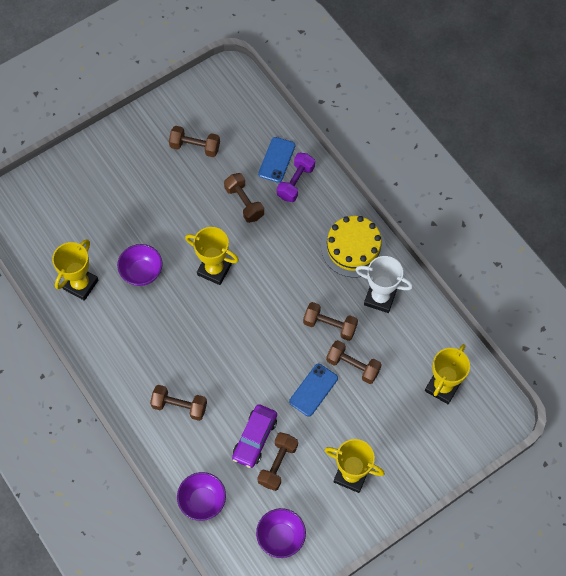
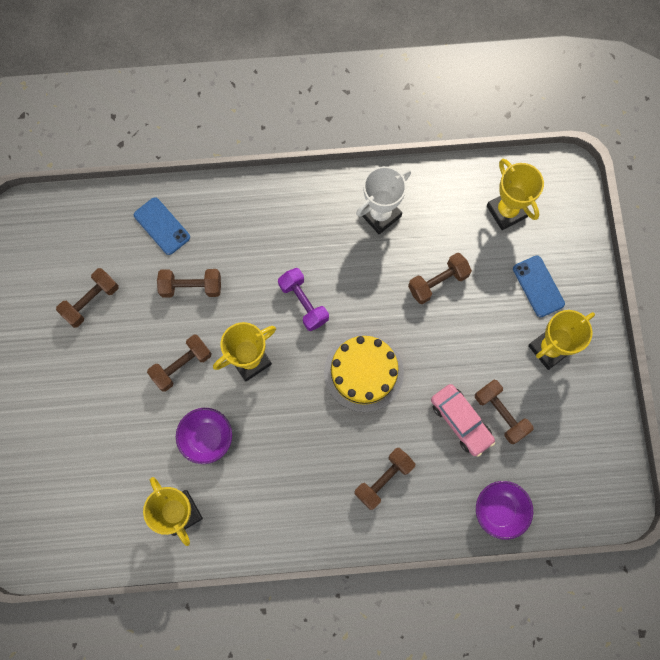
camera: 60 degrees left, 10 degrees up
(255, 438) = (461, 421): purple car -> pink car
(281, 537) = (577, 452): purple bowl -> none
(295, 182) = (201, 222): purple dumbbell -> purple dumbbell (303, 303)
(313, 390) = (441, 334): blue phone -> blue phone (538, 286)
(330, 325) = (381, 279): brown dumbbell -> brown dumbbell (182, 365)
(353, 247) = (310, 208): yellow cake -> yellow cake (363, 372)

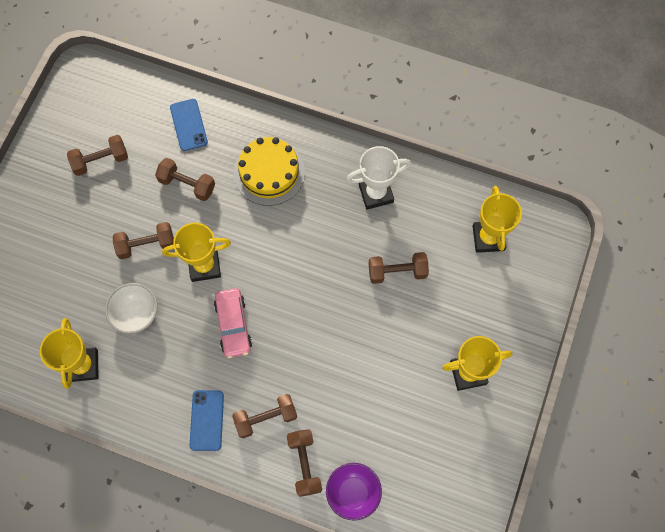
camera: 25 degrees right, 5 degrees down
(207, 438) = (136, 314): purple bowl -> white bowl
(303, 303) = (273, 238): purple dumbbell -> none
(363, 372) = (295, 319): yellow cake -> yellow cake (269, 172)
(461, 421) = (358, 399): pink car -> pink car (233, 325)
(500, 414) = (396, 409): brown dumbbell -> brown dumbbell (304, 464)
(538, 286) = (485, 314): blue phone -> blue phone (207, 420)

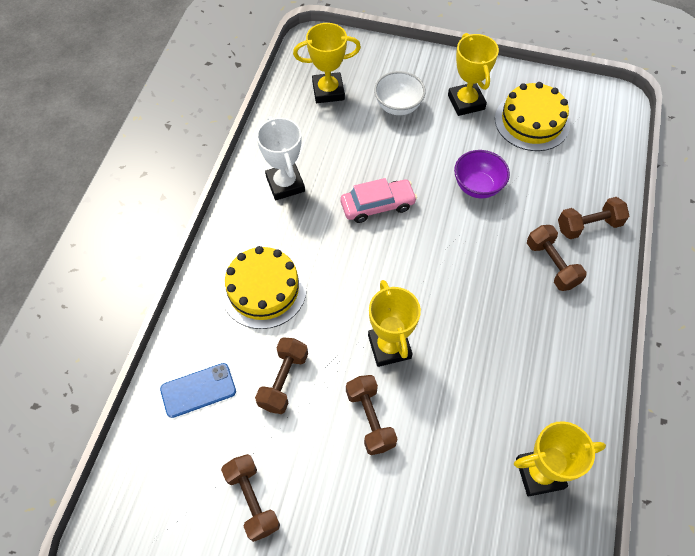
camera: 95 degrees left, 10 degrees down
(136, 314) = (462, 418): white bowl -> white bowl (398, 106)
(207, 420) = (569, 321): blue phone -> none
(233, 325) = (456, 307): pink car -> pink car (377, 205)
(353, 493) = (603, 184): purple bowl -> purple bowl (477, 186)
(397, 272) = (372, 161): brown dumbbell -> none
(438, 437) = (532, 121): none -> yellow cake

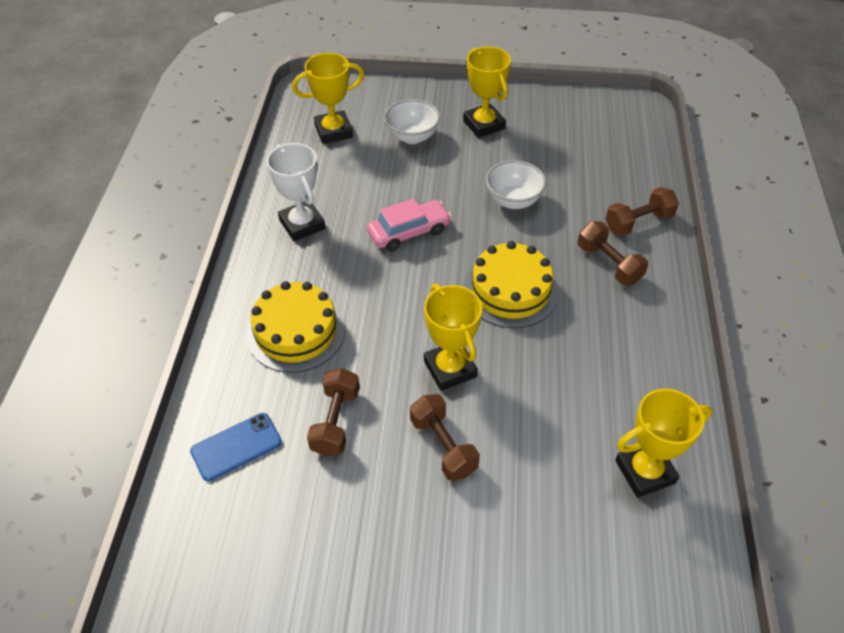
camera: 10 degrees left, 10 degrees down
(252, 500) = (321, 555): brown dumbbell -> none
(477, 186) = (513, 201): purple bowl -> white bowl
(532, 121) = (556, 134): yellow cake -> yellow cake (510, 290)

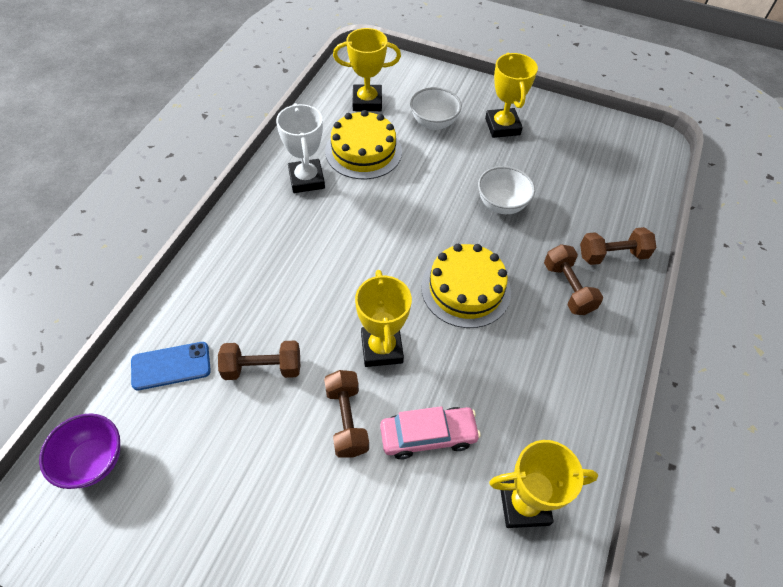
camera: 15 degrees right, 5 degrees up
(193, 563) = (93, 461): none -> purple bowl
(296, 331) = (262, 275): yellow cake -> yellow cake (363, 151)
(335, 421) = (262, 368): brown dumbbell -> brown dumbbell turned 60 degrees clockwise
(409, 232) = (396, 210): pink car -> pink car (428, 436)

